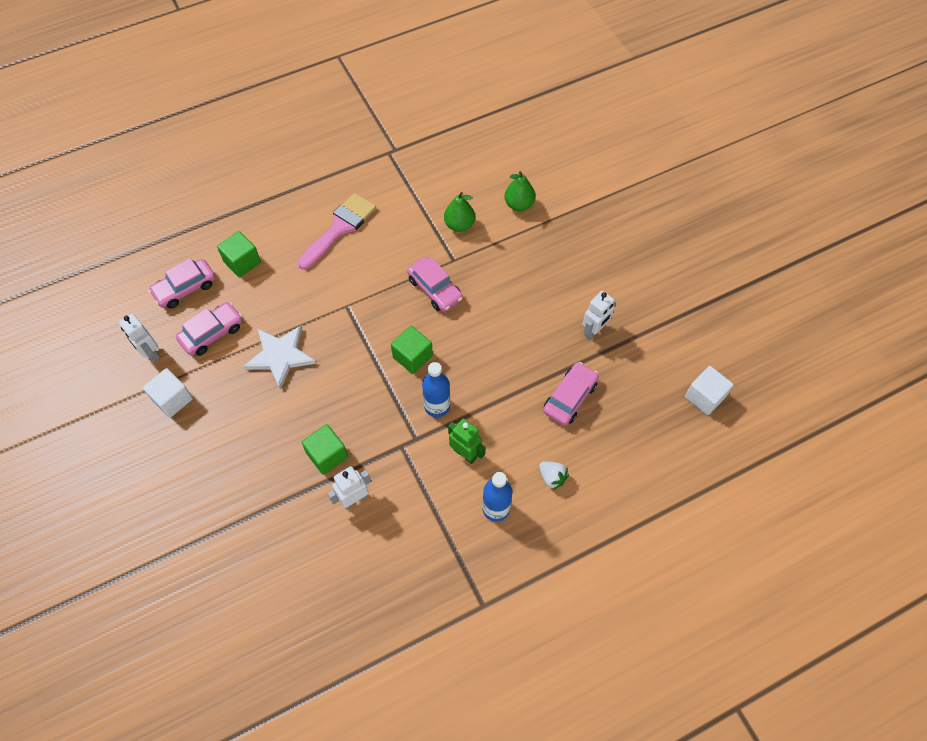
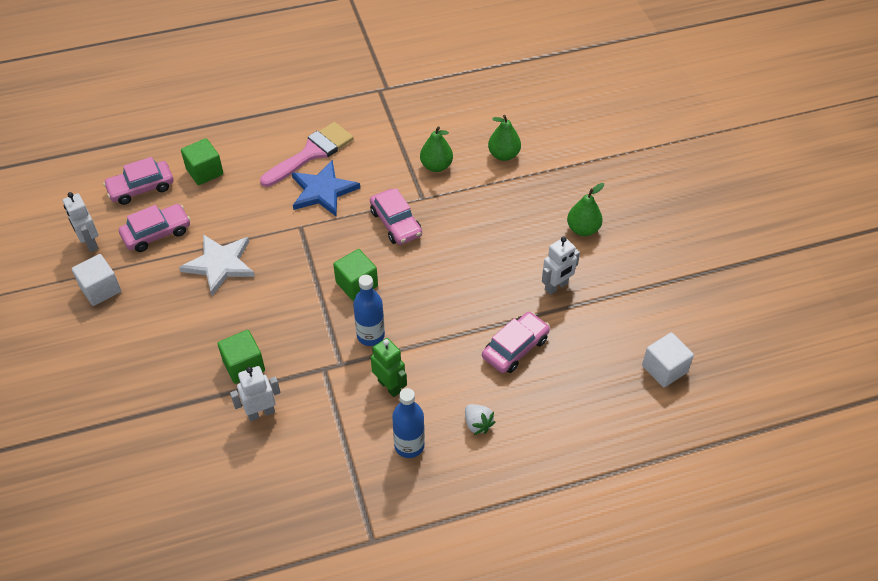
camera: 10 degrees right, 10 degrees down
(359, 266) = (323, 191): none -> blue star
(606, 270) = (583, 229): none -> green pear

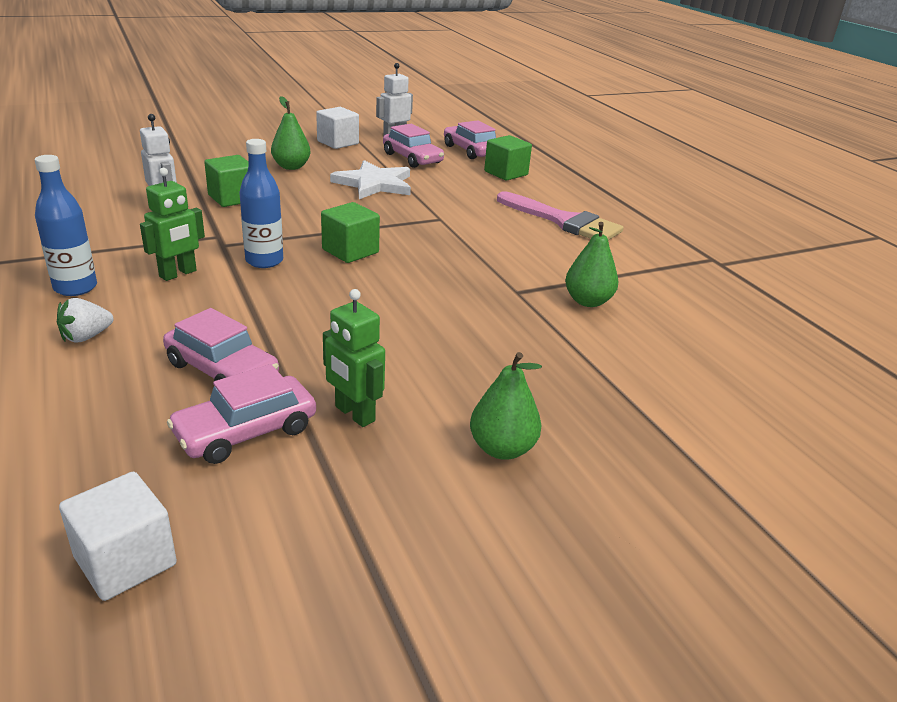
camera: 80 degrees right, 20 degrees down
(323, 191) = (503, 229): blue star -> none
(396, 223) = (463, 274): pink car -> pink car (246, 431)
(503, 155) = (647, 360): green pear -> green pear (291, 167)
(556, 286) = (354, 414): white robot -> green robot

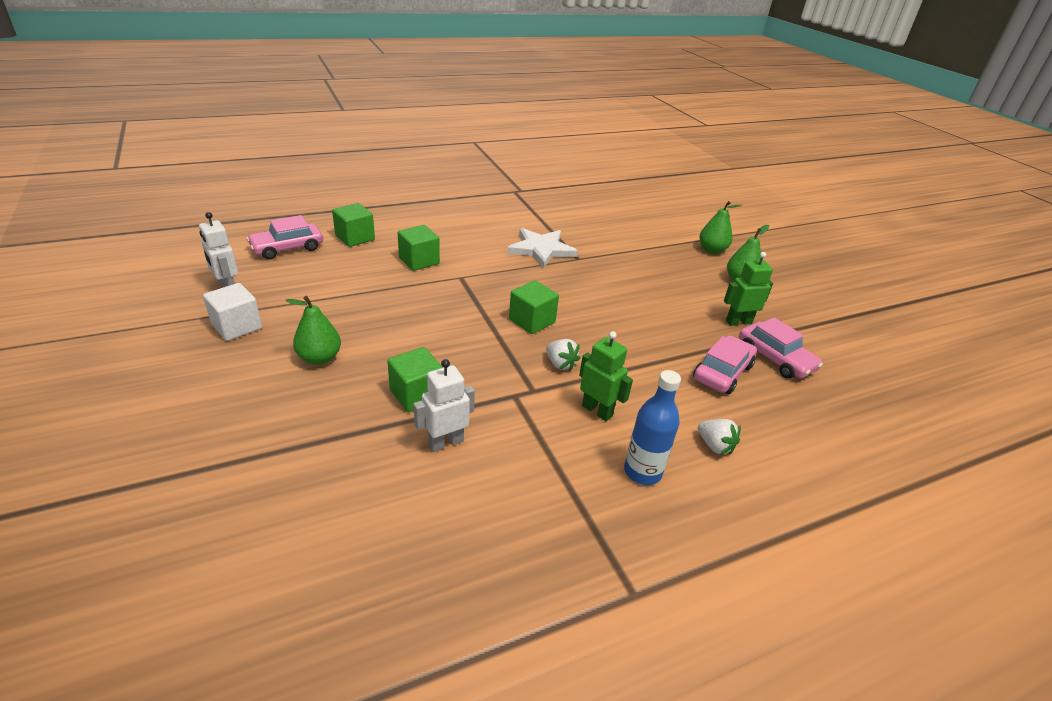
camera: 90 degrees left, 5 degrees up
(125, 561) = (886, 388): white cube -> none
(264, 261) = (560, 364): blue bottle -> white strawberry
(354, 414) = (738, 322): green robot -> green robot turned 150 degrees counterclockwise
(374, 184) = (377, 305): white star -> white star (541, 249)
(412, 158) = (305, 281): pink car -> none
(468, 200) = (419, 261): none -> green cube
(564, 221) = (461, 227): pink brush -> none
(587, 301) = (583, 237): green pear -> green pear (712, 250)

